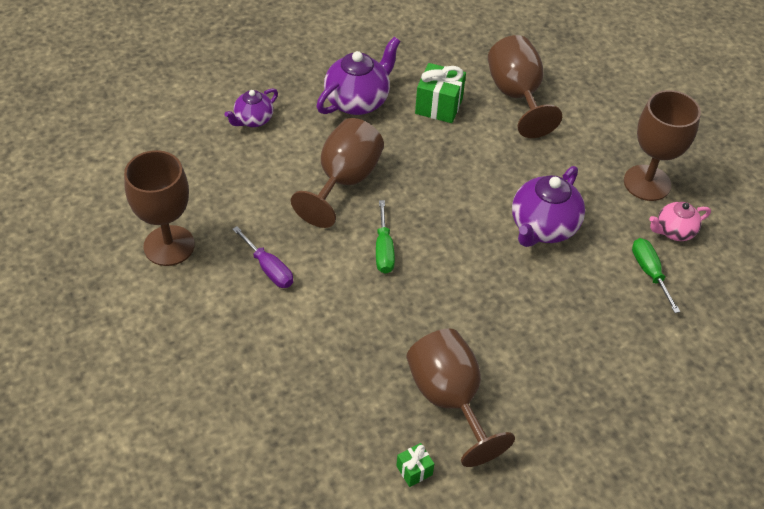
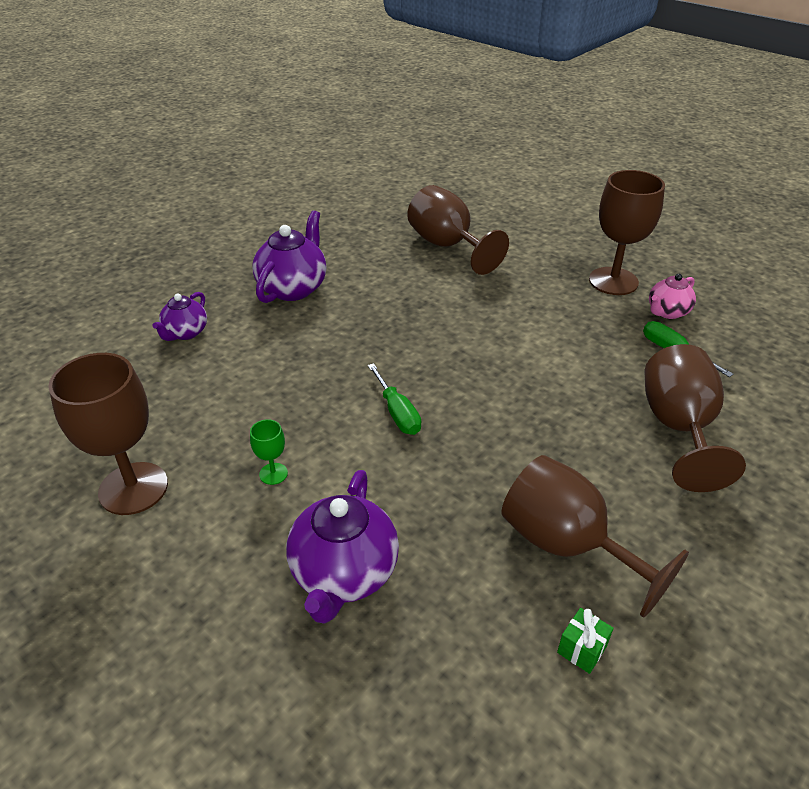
camera: 20 degrees left, 10 degrees down
(269, 268) = (273, 474): purple screwdriver -> green goblet
(344, 181) = (316, 361): brown goblet -> brown goblet (678, 428)
(439, 106) = (378, 272): green gift -> none
(543, 227) = (546, 344): purple teapot -> purple teapot (344, 573)

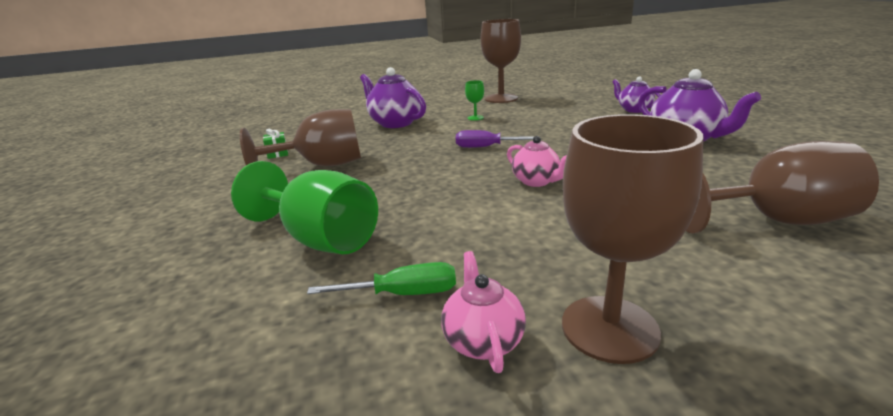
camera: 125 degrees right, 15 degrees down
(397, 413) = (486, 147): green screwdriver -> purple screwdriver
(465, 348) = (536, 181): none -> pink teapot
(678, 428) = (320, 239): brown goblet -> green goblet

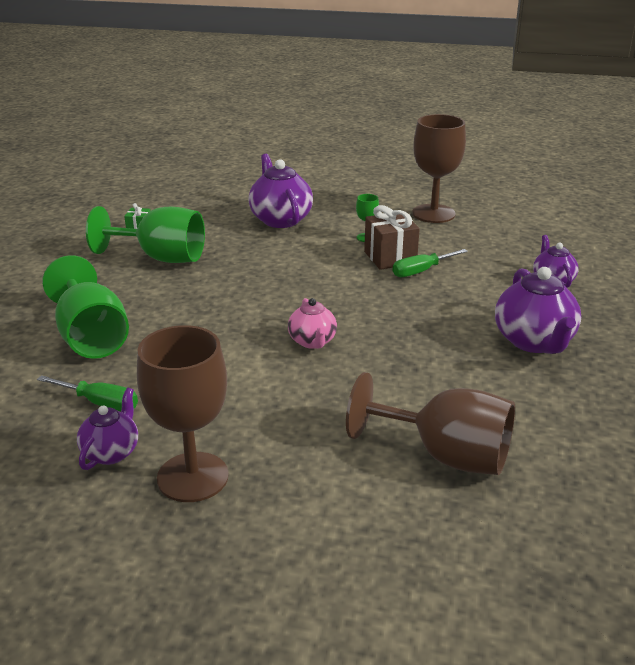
camera: 25 degrees right, 5 degrees up
(321, 165) = (161, 258): brown goblet -> green goblet
(483, 340) = (111, 452): pink teapot -> purple teapot
(486, 147) = (323, 284): purple screwdriver -> none
(510, 123) = (390, 257): none -> brown gift
(544, 124) = (421, 271): none -> green screwdriver

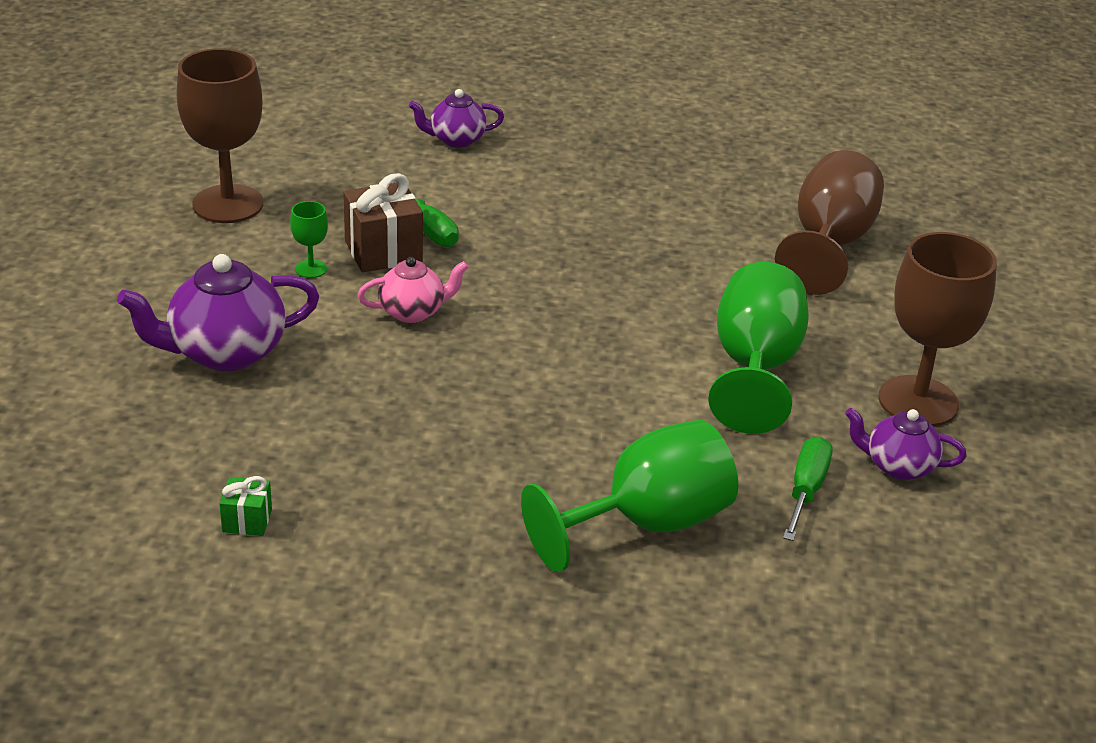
camera: 95 degrees left, 5 degrees up
(161, 258) = (373, 479): green goblet -> green goblet (754, 368)
(312, 341) = (628, 321): pink teapot -> pink teapot (413, 312)
(534, 341) = (604, 170): purple teapot -> none

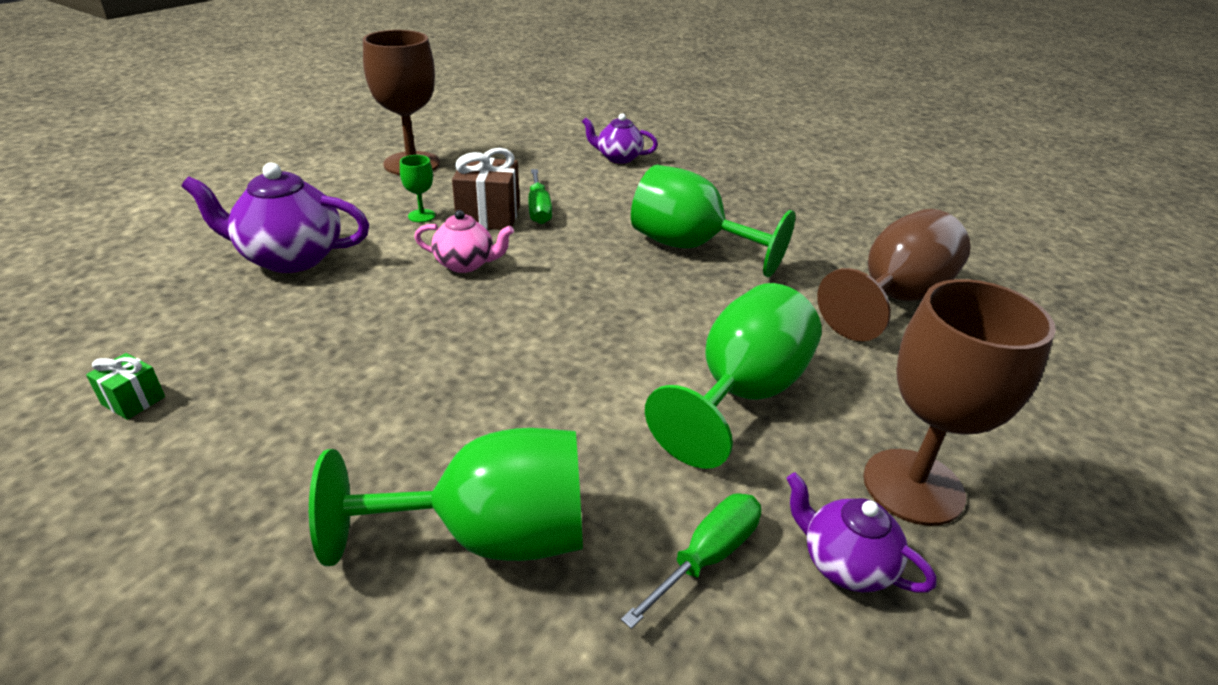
camera: 25 degrees right, 0 degrees up
(615, 235) = (690, 247): none -> green goblet

